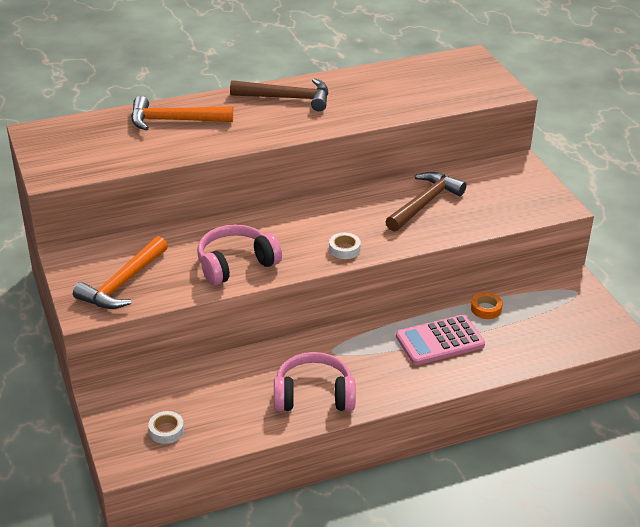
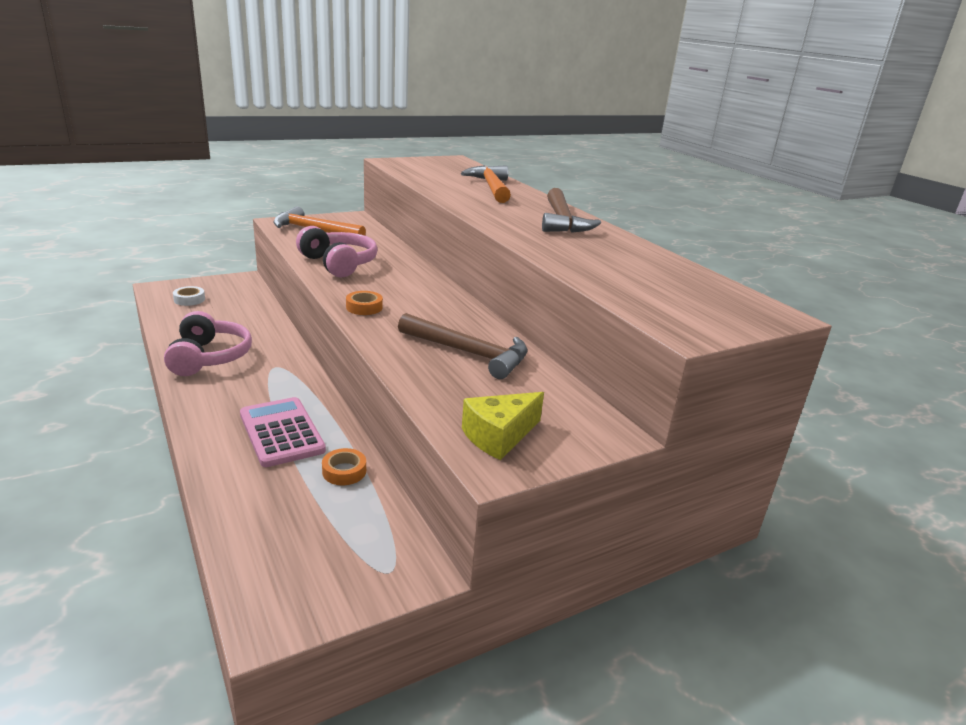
camera: 80 degrees right, 10 degrees down
(344, 249) = (364, 307): white tape -> orange tape
(531, 202) = (499, 436): none -> yellow cheese

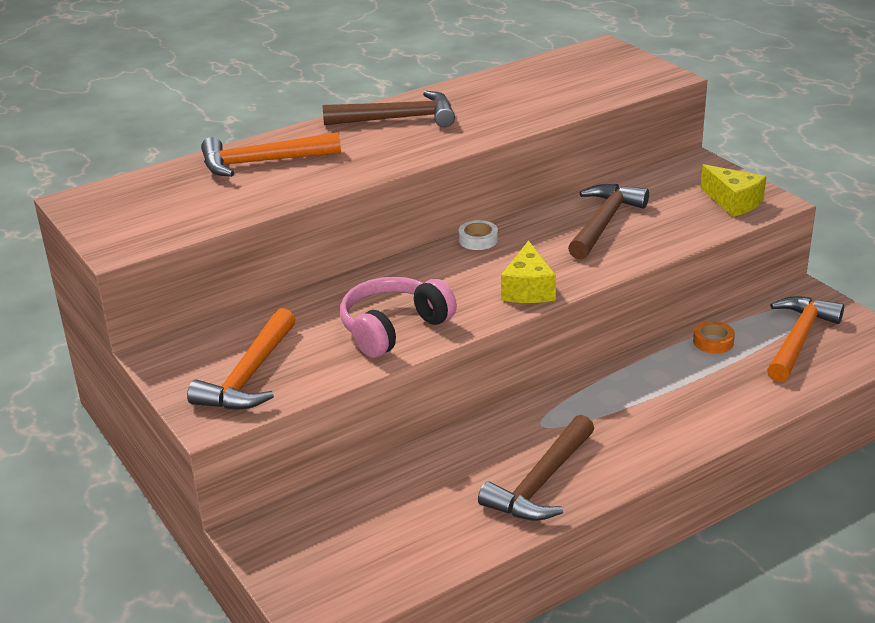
camera: 90 degrees left, 5 degrees up
(189, 299) = (359, 563): white tape -> white tape (478, 240)
(209, 357) = (541, 482): pink headphones -> brown hammer
(281, 432) = (673, 388): pink calculator -> none
(318, 535) = (798, 339): none -> orange hammer
(364, 307) = (528, 289): orange tape -> yellow cheese

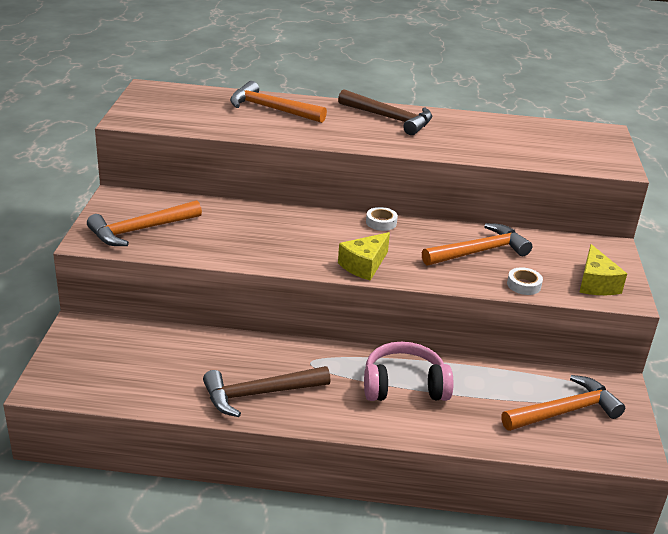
camera: 35 degrees right, 0 degrees up
(394, 328) = (251, 246): pink headphones -> pink headphones (404, 386)
(604, 223) = (479, 252): brown hammer -> orange hammer
(683, 233) = (524, 285): none -> white tape
(713, 342) = (498, 378): orange tape -> none

